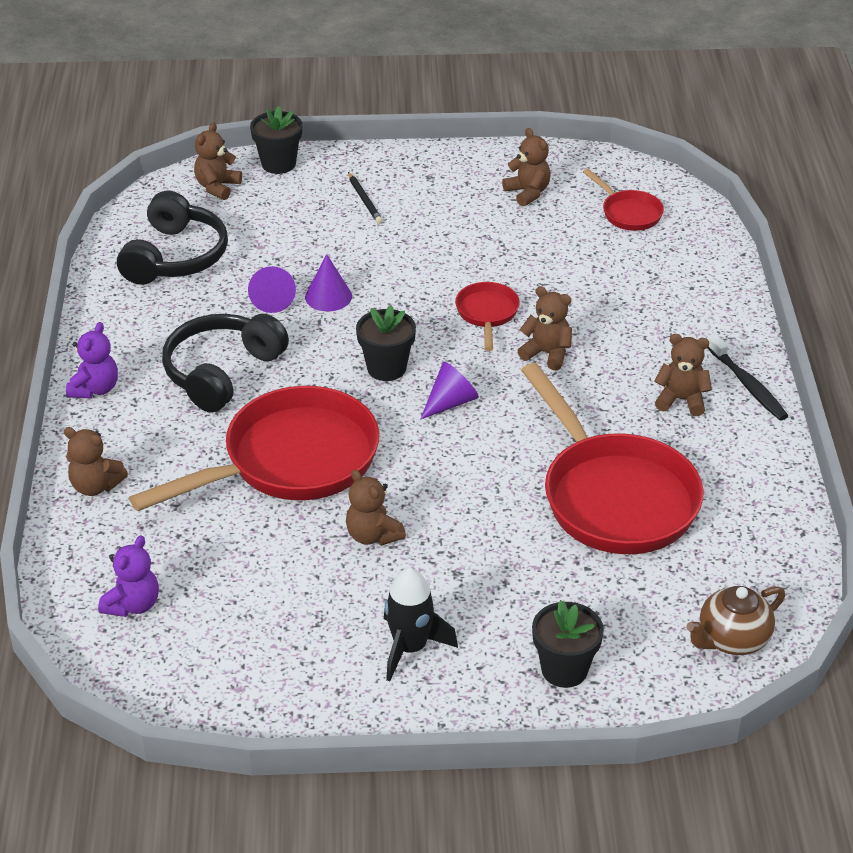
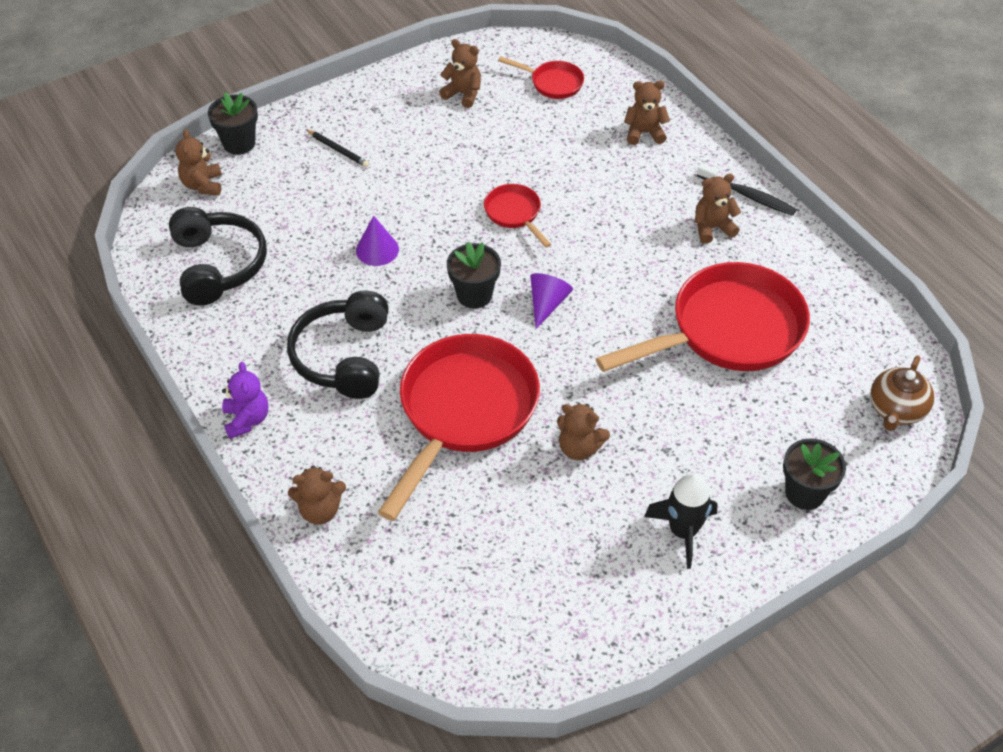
camera: 30 degrees left, 10 degrees up
(133, 604) = (439, 604): purple teddy bear -> none
(272, 299) = (332, 271): purple cone -> none
(547, 353) = (586, 230): brown teddy bear -> brown teddy bear (644, 133)
(614, 496) = (727, 331): red pan -> red pan turned 60 degrees counterclockwise

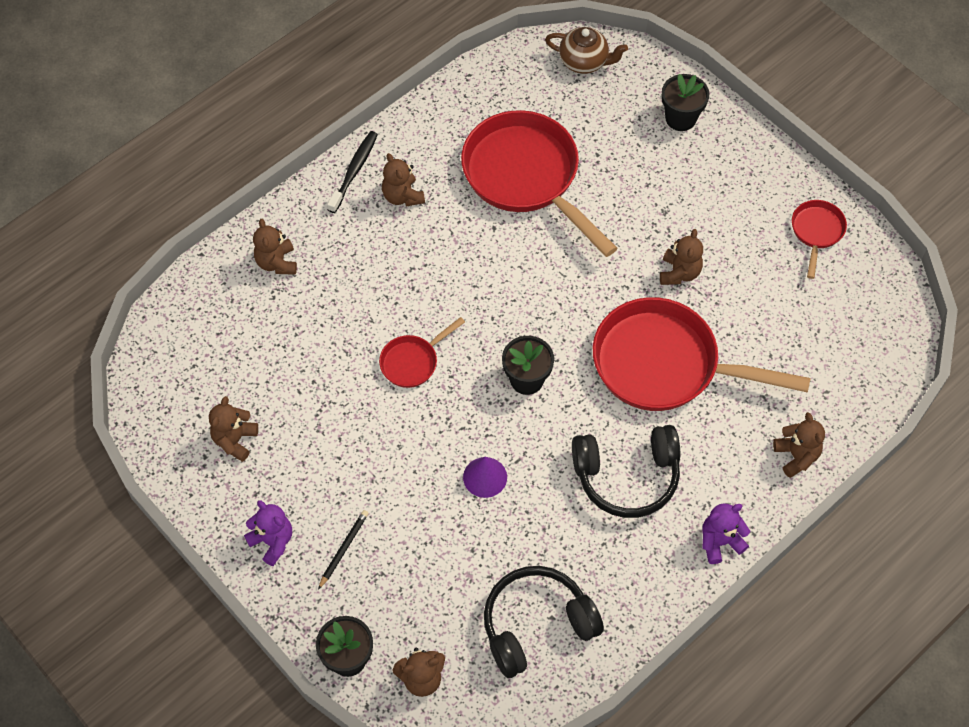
camera: 100 degrees left, 10 degrees up
(360, 109) = (272, 541): none -> purple teddy bear
(547, 304) = (525, 317): purple cone -> none
(553, 83) = (206, 355): red pan -> red pan (816, 232)
(683, 532) = (739, 194): black rocket -> none

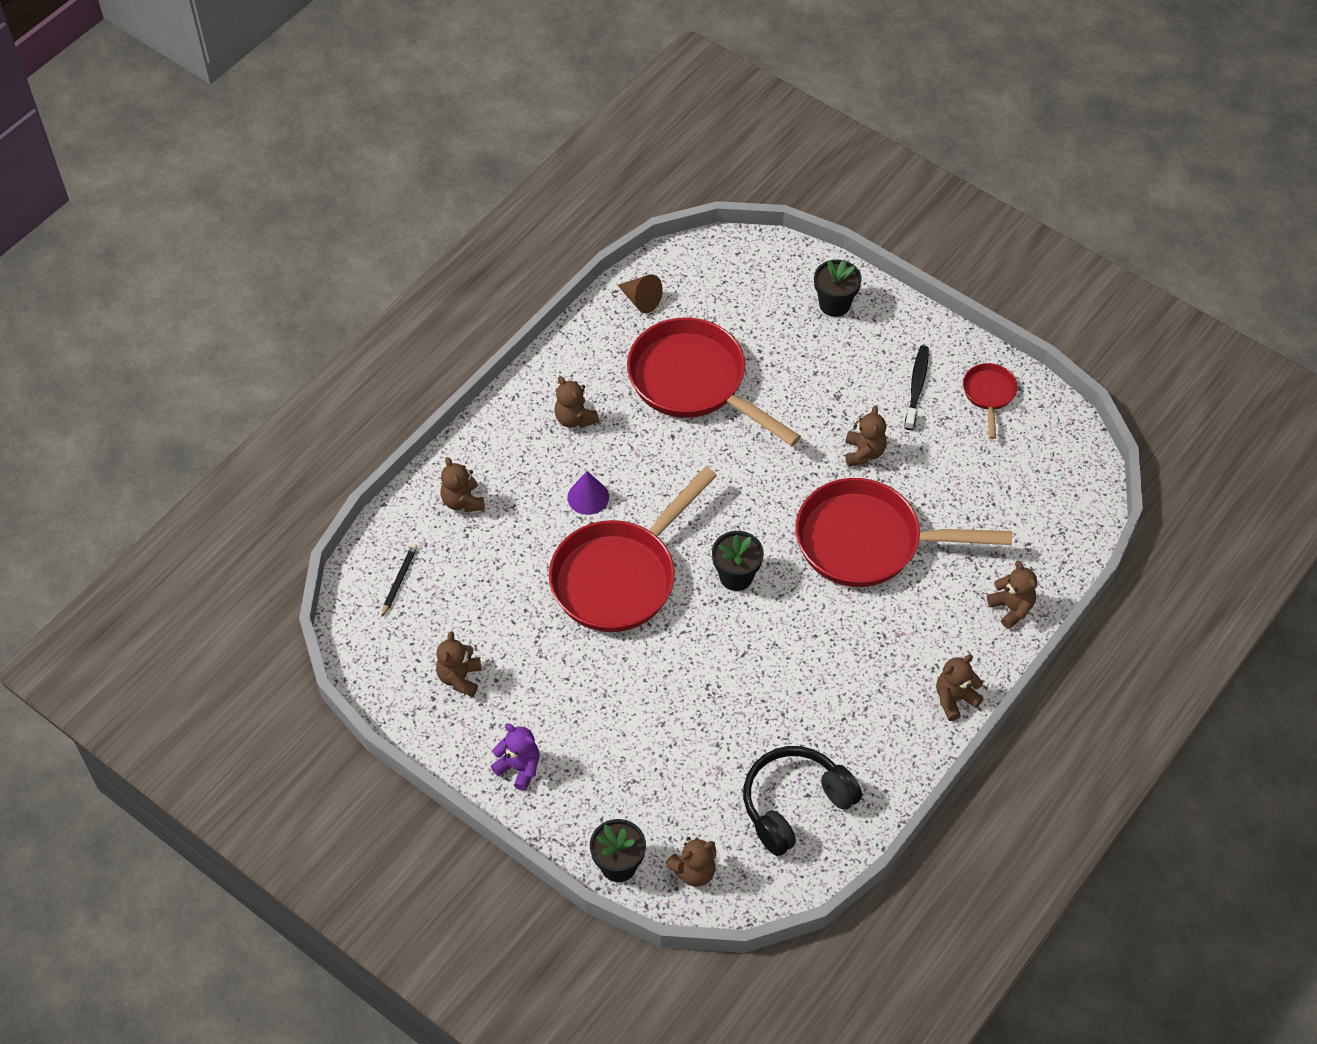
camera: 10 degrees left, 5 degrees down
(343, 549) = (591, 764): black pencil -> black pencil (399, 580)
(354, 171) = (520, 401): black toothbrush -> black toothbrush (916, 387)
(413, 361) = (620, 576): red pan -> red pan, size x2.17
(485, 477) = (715, 674): purple cone -> purple cone (588, 497)
(492, 87) = (641, 300): none -> brown cone
(584, 62) = (728, 262): brown teapot -> none
(627, 476) = (853, 652): black headphones -> none
(720, 542) = (954, 699): purple teddy bear -> brown teddy bear

